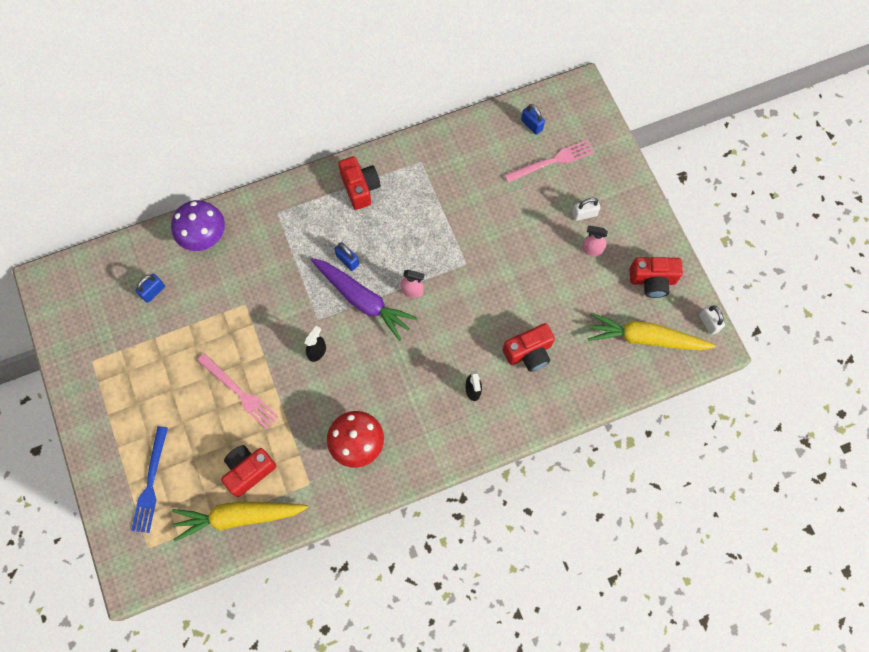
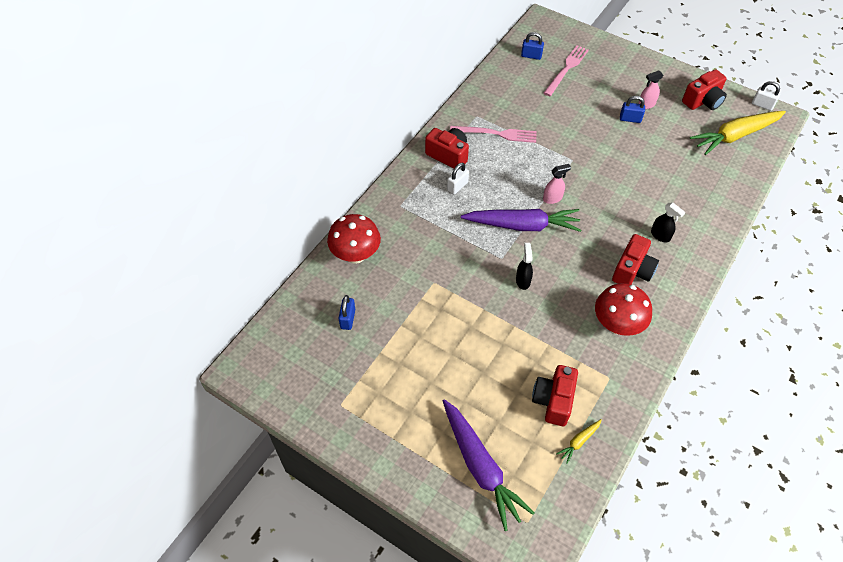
camera: 35 degrees left, 15 degrees down
(150, 483) = (481, 467): blue fork -> purple carrot
(204, 237) = (356, 255): purple mushroom -> red mushroom
(238, 517) = (579, 442): yellow carrot -> yellow carrot, size x0.43
(239, 392) = (489, 348): pink fork -> pink fork (496, 134)
(347, 260) = (485, 206): blue padlock -> blue padlock (630, 119)
(529, 353) = (672, 189): red camera -> red camera (632, 271)
(584, 214) = (619, 87): white padlock -> white padlock (457, 186)

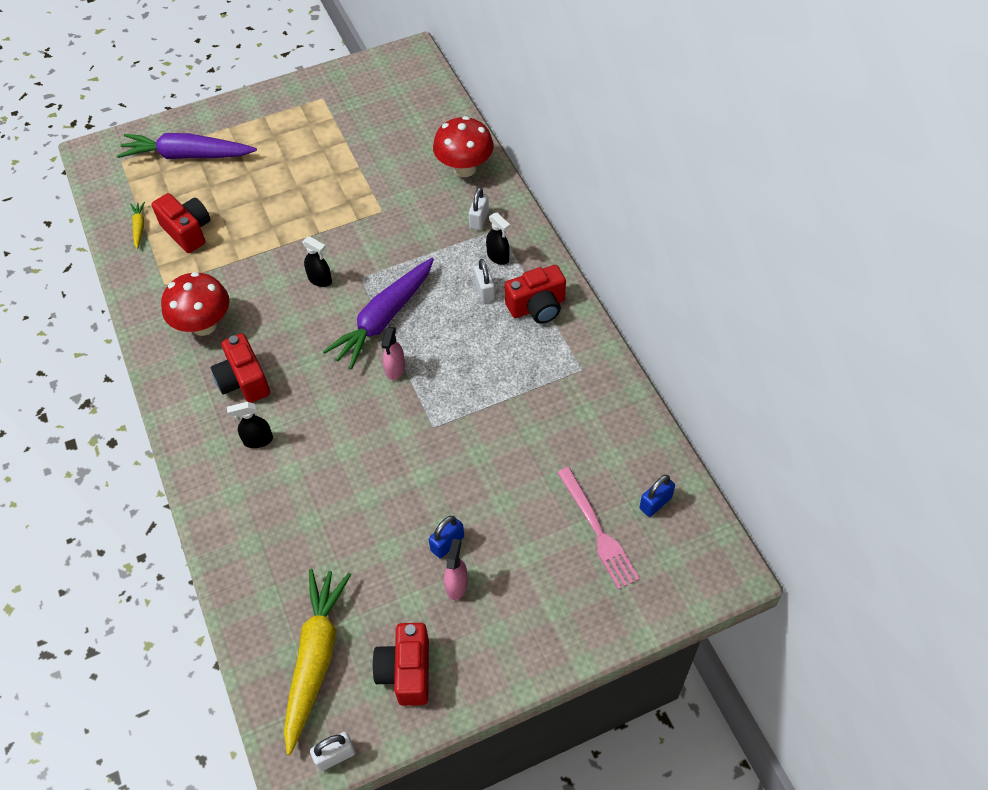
camera: 125 degrees right, 0 degrees up
(347, 319) = (398, 134): blue padlock -> none
(399, 220) = (479, 219): none -> white padlock
(424, 194) = (498, 257): none -> black spray bottle
(496, 134) = (535, 373): pink fork -> none

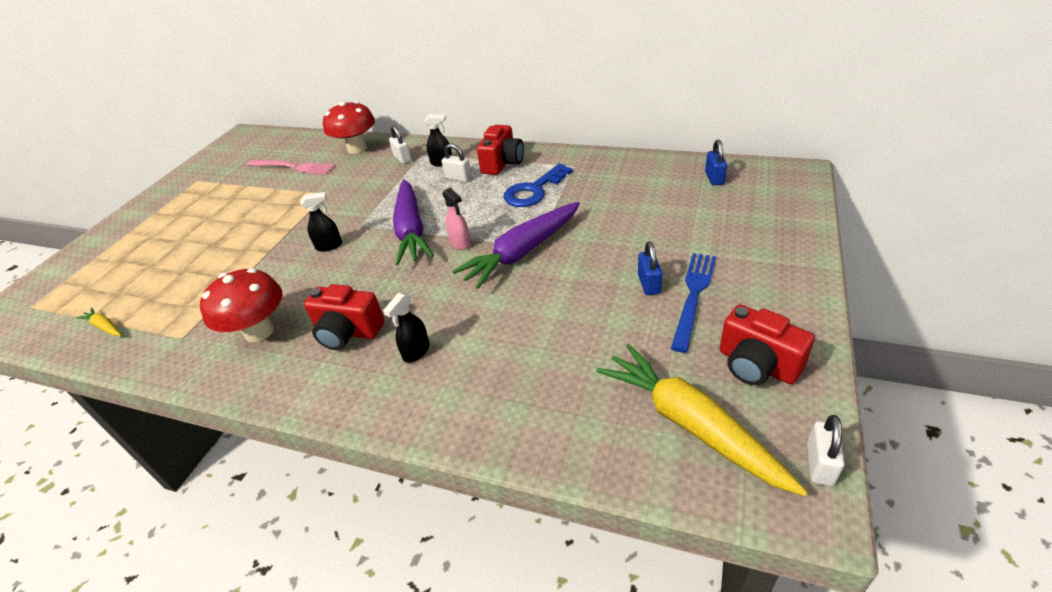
camera: 45 degrees left, 15 degrees down
(187, 156) = (104, 266): purple carrot -> purple carrot (522, 252)
(188, 231) = (163, 298): red camera -> none
(456, 585) = (693, 296): pink spray bottle -> blue fork
(513, 366) = (533, 190): none -> blue key
(597, 531) = (712, 209): pink fork -> pink fork (293, 167)

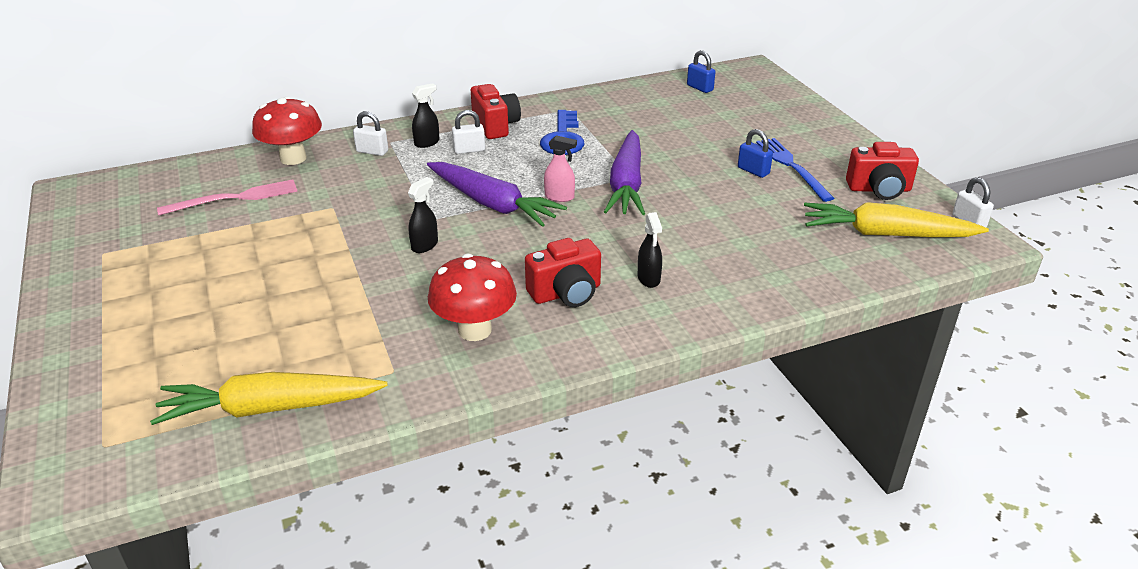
camera: 45 degrees left, 5 degrees down
(104, 327) = (269, 408): yellow carrot -> yellow carrot, size x2.33

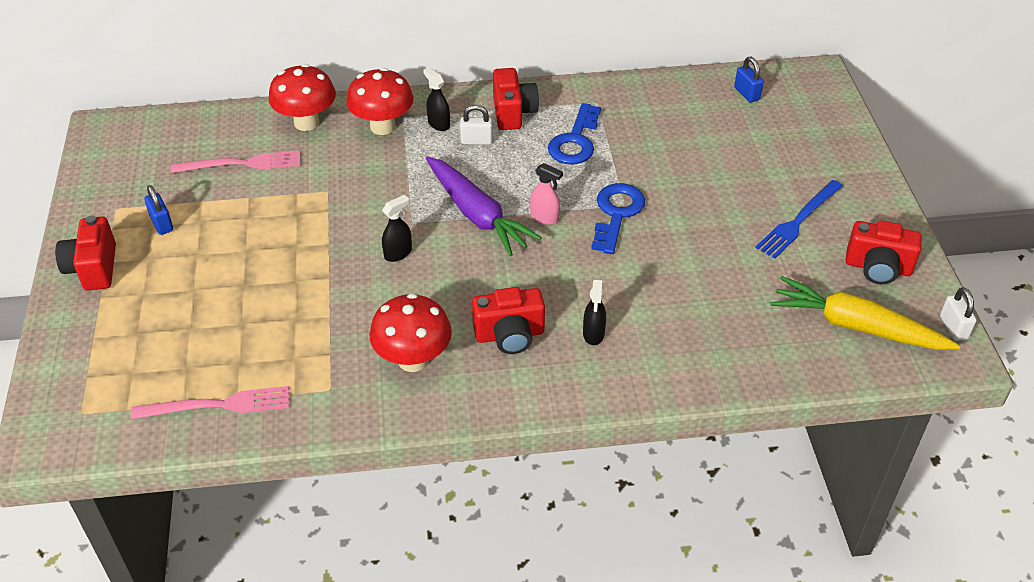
camera: 15 degrees right, 10 degrees up
(87, 308) = (93, 268): none -> red camera
(269, 408) = (218, 405): yellow carrot -> pink fork
(372, 151) = (382, 126): white padlock -> red mushroom
(427, 143) = (438, 124): black spray bottle -> black spray bottle turned 105 degrees counterclockwise
(626, 184) = (617, 213): purple carrot -> blue key
(753, 171) = (754, 219): blue padlock -> blue padlock (162, 224)
(792, 167) = (798, 221): blue fork -> blue fork turned 135 degrees counterclockwise

